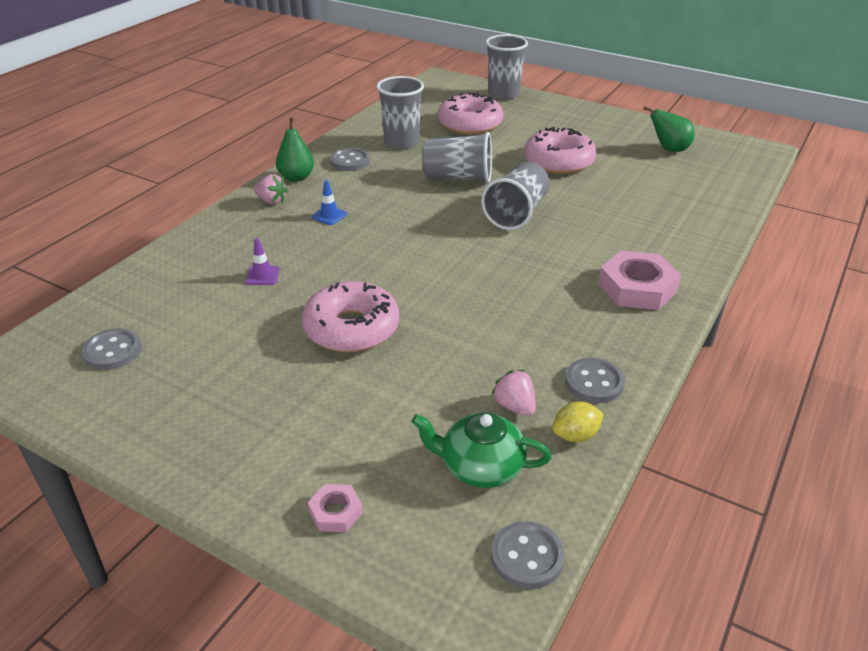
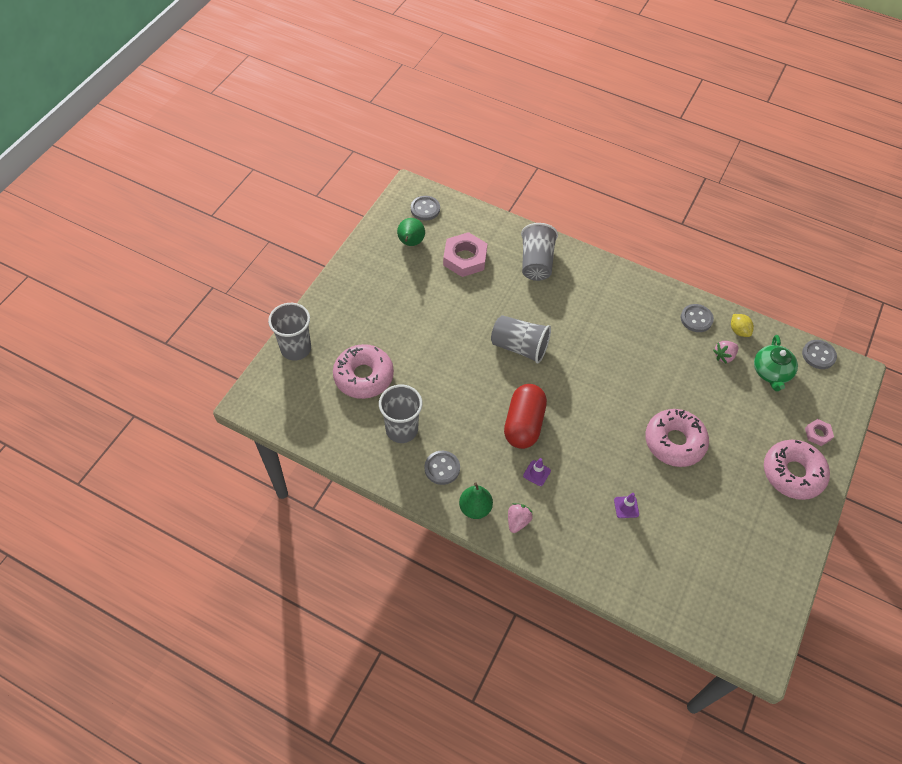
camera: 95 degrees left, 20 degrees up
(112, 351) = (728, 585): grey button -> grey button (425, 209)
(329, 215) = (537, 473): blue traffic cone -> purple traffic cone
(399, 210) = (523, 424): none -> red capsule
(458, 177) = (466, 385): grey cup -> grey cup (536, 262)
(559, 161) = (435, 315): pink donut -> pink donut (792, 473)
(637, 288) = (603, 288): pink nut -> pink nut (465, 258)

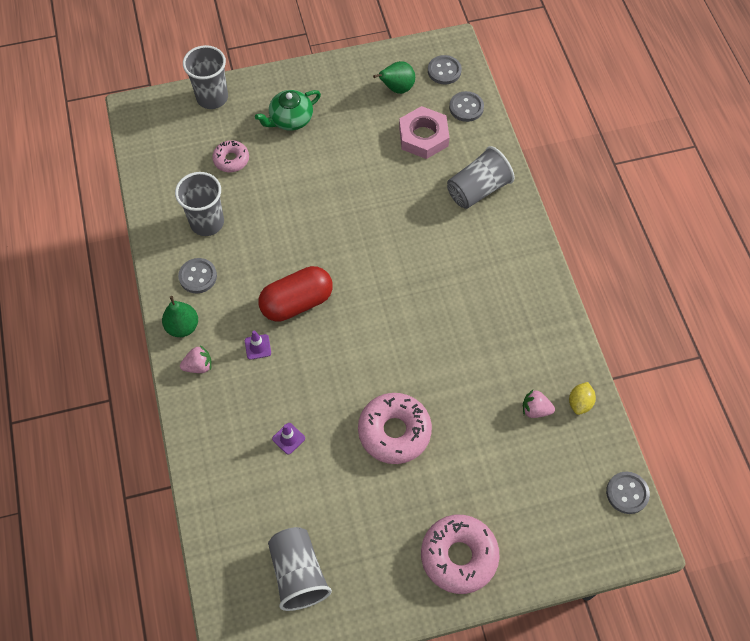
camera: 50 degrees right, 5 degrees up
(363, 376) = (231, 160): pink donut -> pink donut, size x0.57
(519, 347) = (373, 243): grey cup -> grey cup (298, 573)
(696, 319) = (554, 357): grey button -> grey button (466, 107)
(771, 372) = (559, 463): green teapot -> green teapot (290, 119)
(818, 434) = (528, 551): pink nut -> none

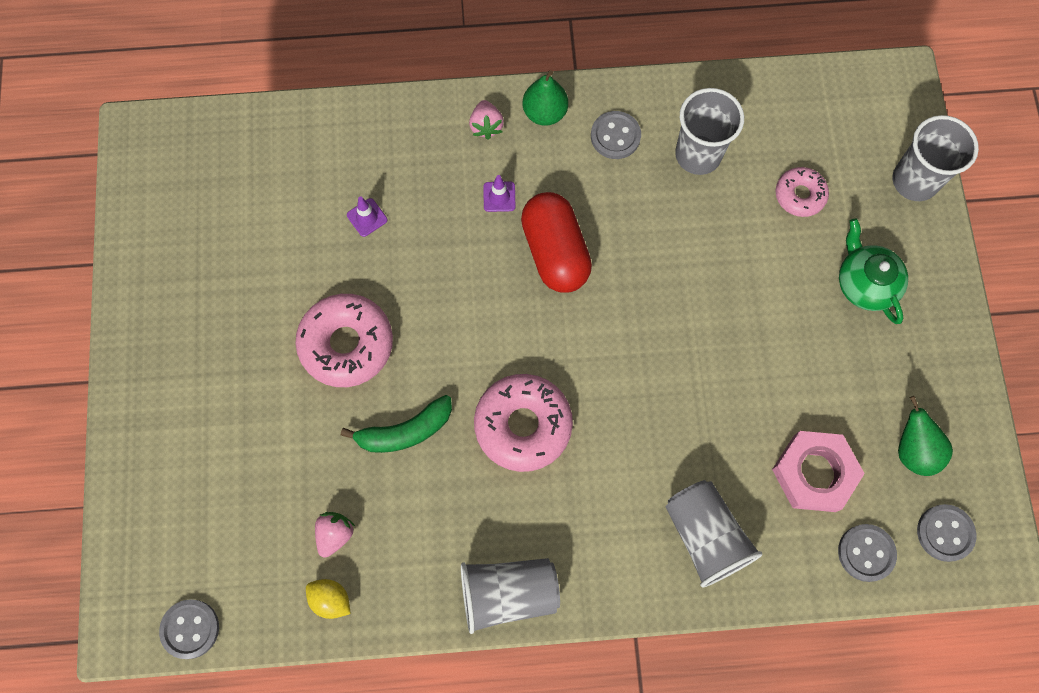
camera: 100 degrees right, 10 degrees up
(298, 573) = (200, 207): grey cup -> grey cup (508, 593)
(451, 378) = (405, 431): none -> green banana
(459, 556) = (169, 391): pink donut -> pink donut (523, 425)

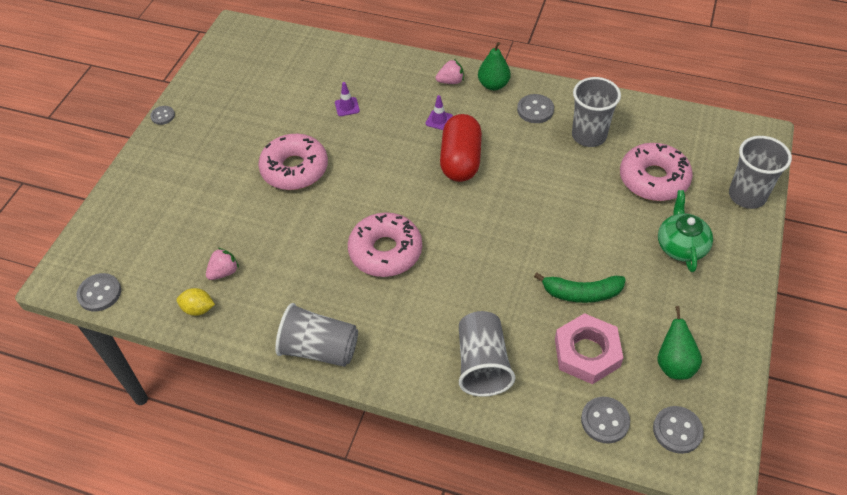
camera: 25 degrees right, 20 degrees down
(117, 323) = (163, 116): none -> grey button
(331, 599) = (198, 309): yellow lemon -> yellow lemon turned 45 degrees counterclockwise
(405, 431) = (304, 229): green banana -> green banana (581, 293)
(486, 126) = (450, 81): pink strawberry -> pink strawberry turned 120 degrees counterclockwise
(799, 195) = (653, 179): pink donut -> pink donut, size x1.75

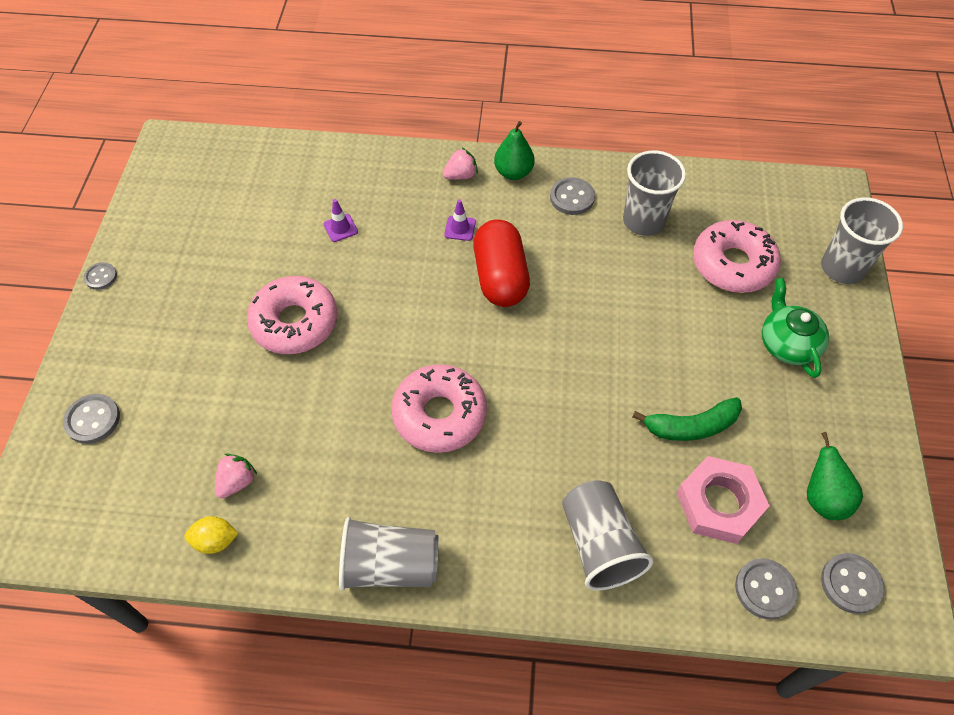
camera: 15 degrees left, 5 degrees up
(99, 293) = (73, 545): grey button -> grey button (93, 420)

